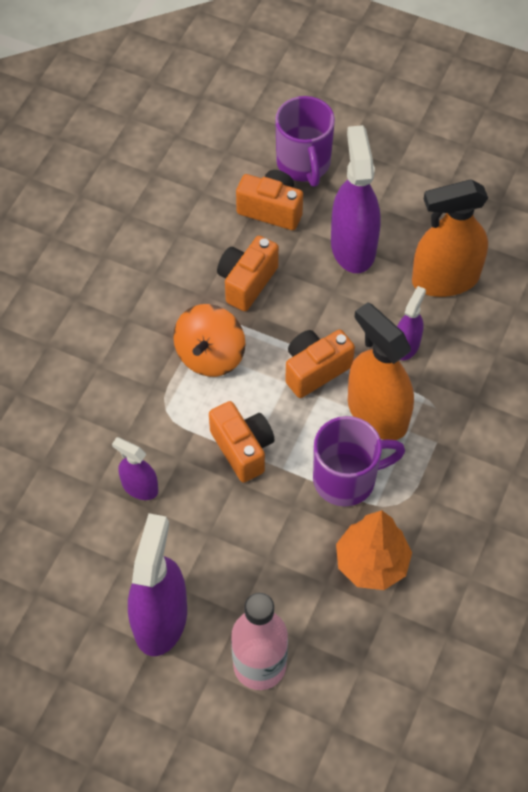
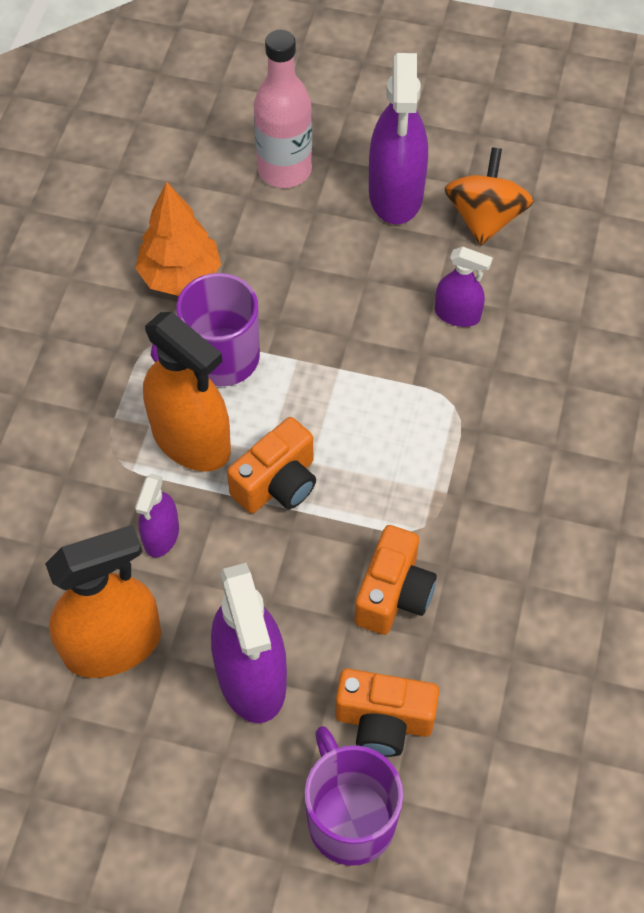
camera: 170 degrees right, 0 degrees up
(210, 355) = (417, 482): orange spinning top -> orange spinning top (485, 218)
(242, 449) = (349, 373): orange camera -> none

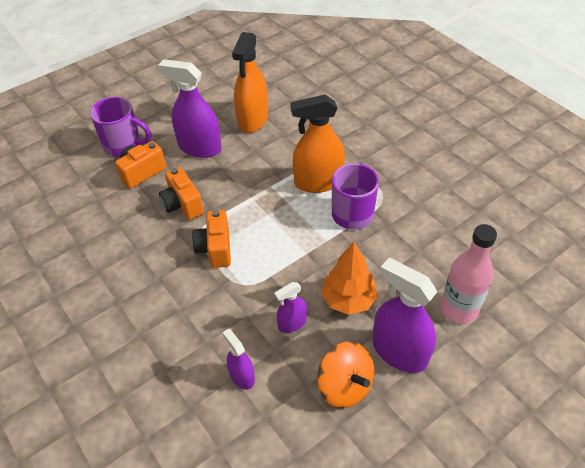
camera: 130 degrees right, 10 degrees down
(161, 535) = (283, 152): purple spray bottle -> purple spray bottle (242, 376)
(180, 276) = (415, 224): orange tree -> orange tree (348, 300)
(277, 483) = (269, 197): orange camera -> orange camera (215, 249)

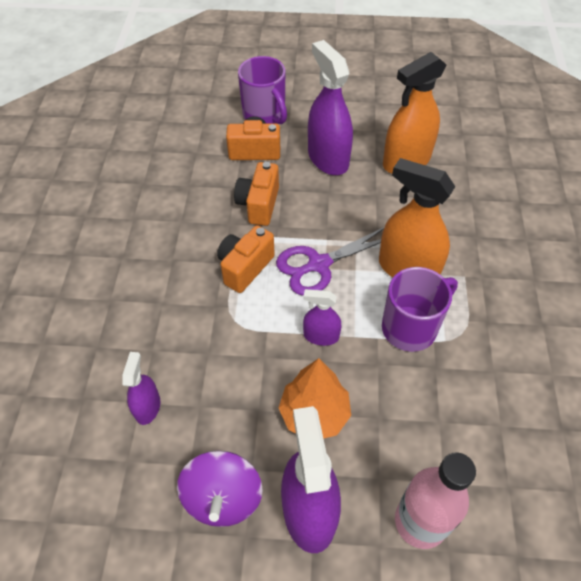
camera: 40 degrees right, 5 degrees up
(262, 215) = (318, 264): none -> purple scissors
(292, 323) = (239, 393): purple spray bottle -> purple spray bottle (321, 336)
(345, 386) = (223, 498): orange spinning top -> purple spinning top

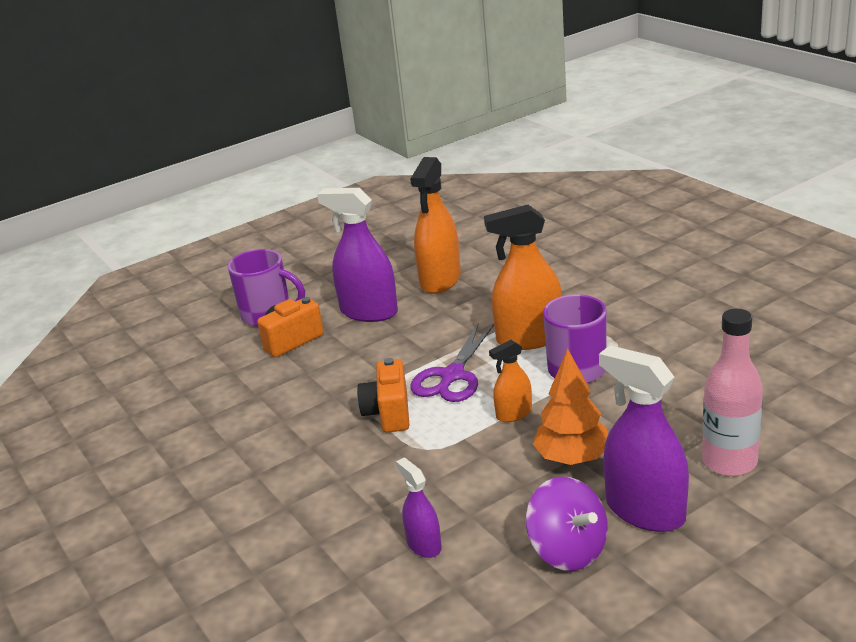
camera: 35 degrees left, 25 degrees down
(259, 205) = (345, 370): orange camera -> none
(321, 336) = (514, 414): purple spray bottle -> orange spray bottle

